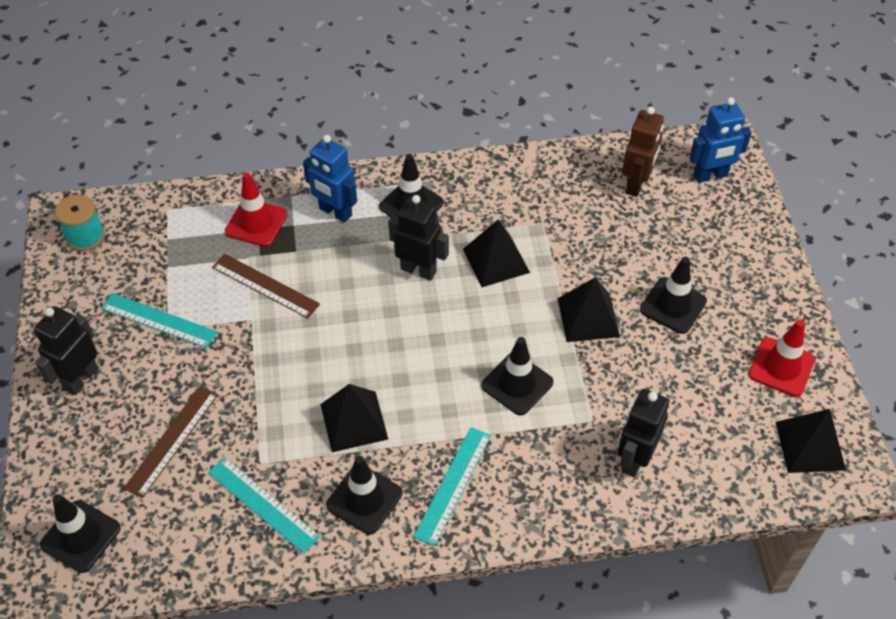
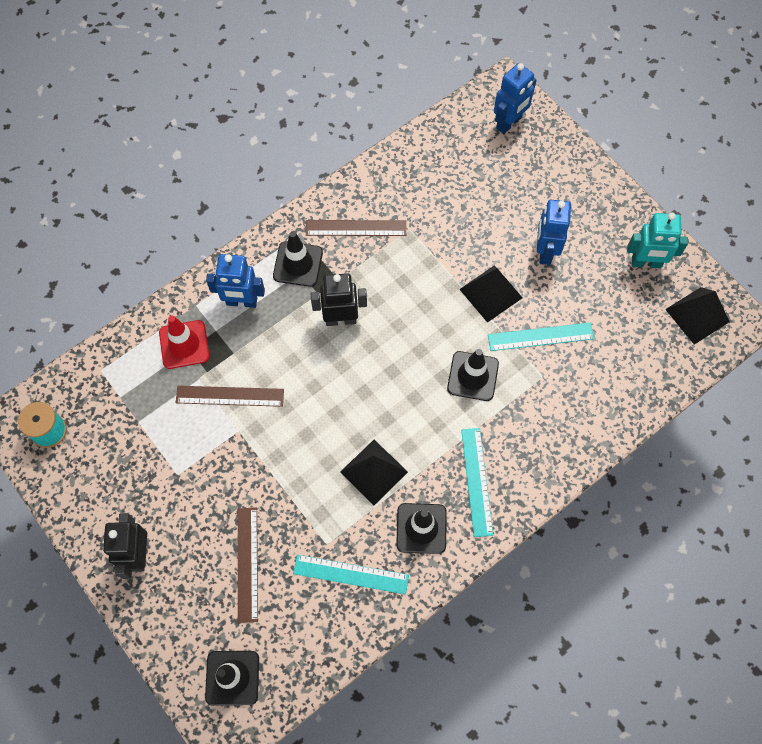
camera: 30 degrees left, 15 degrees up
(159, 320) = (165, 471): turquoise ruler -> turquoise ruler (540, 336)
(489, 199) = (356, 228): none -> brown ruler
(496, 260) = (394, 280): black pyramid -> none
(634, 459) = (588, 391): black robot -> none
(636, 184) = (459, 158): brown robot -> none
(673, 305) = (545, 251): black traffic cone -> blue robot
(781, 367) = (646, 263): red traffic cone -> turquoise robot

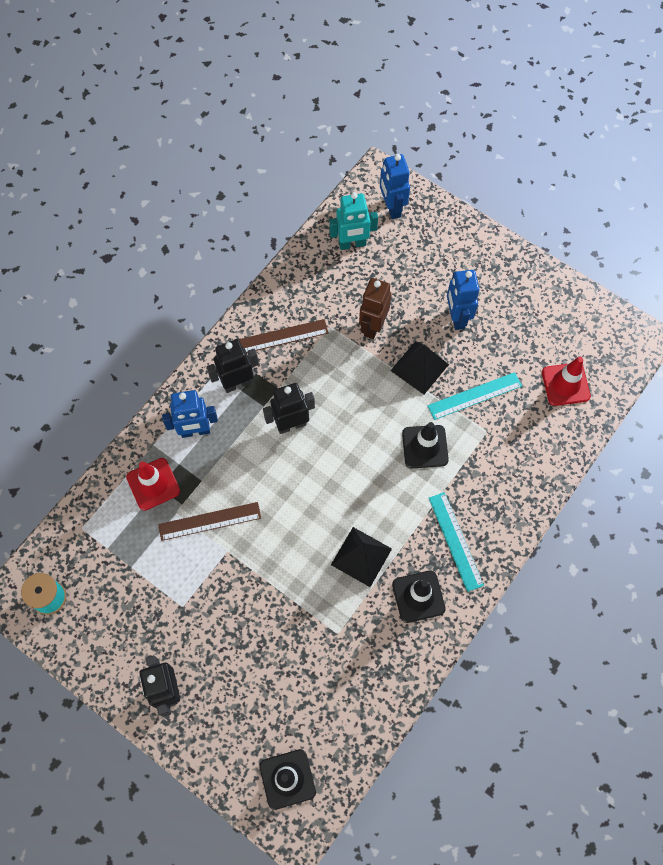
camera: 15 degrees left, 0 degrees up
(247, 564) = (270, 671): brown ruler -> none
(298, 264) = (237, 383): black traffic cone -> black robot
(351, 574) = (367, 655): turquoise ruler -> none
(454, 239) = (373, 326): none -> brown robot
(509, 123) = (392, 208): blue robot -> blue robot turned 135 degrees clockwise
(641, 348) = (565, 384): none -> red traffic cone
(646, 263) = (548, 306): turquoise robot -> turquoise robot (352, 244)
(697, 315) = (605, 342): black pyramid -> none

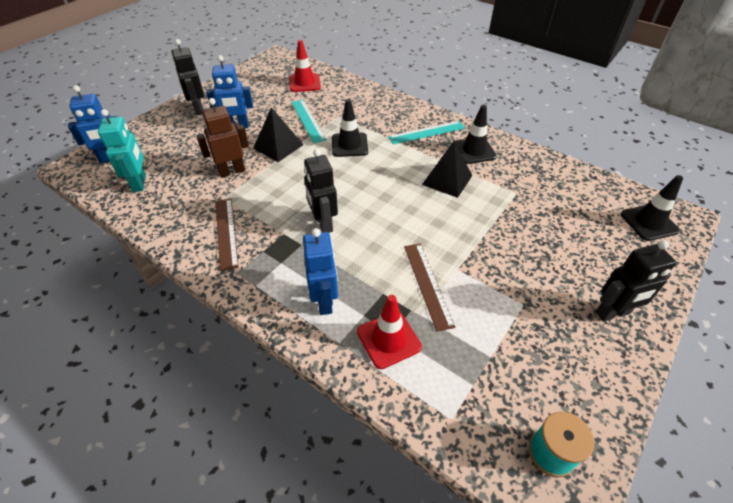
camera: 90 degrees left, 20 degrees down
(237, 383) = (272, 266): black robot -> black robot (198, 109)
(373, 326) = (232, 171): brown robot -> brown robot turned 135 degrees clockwise

